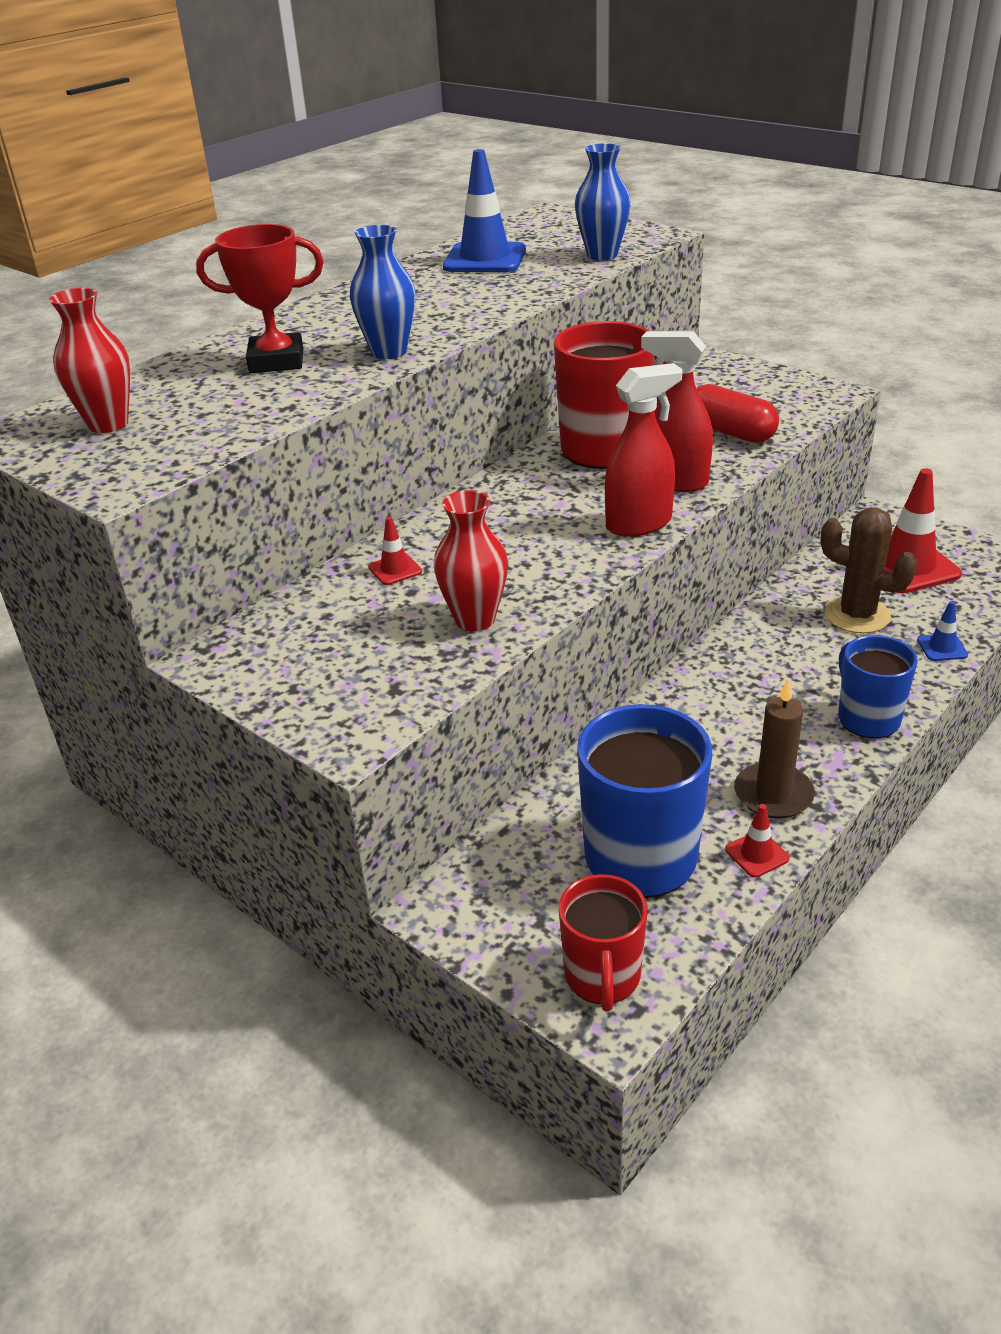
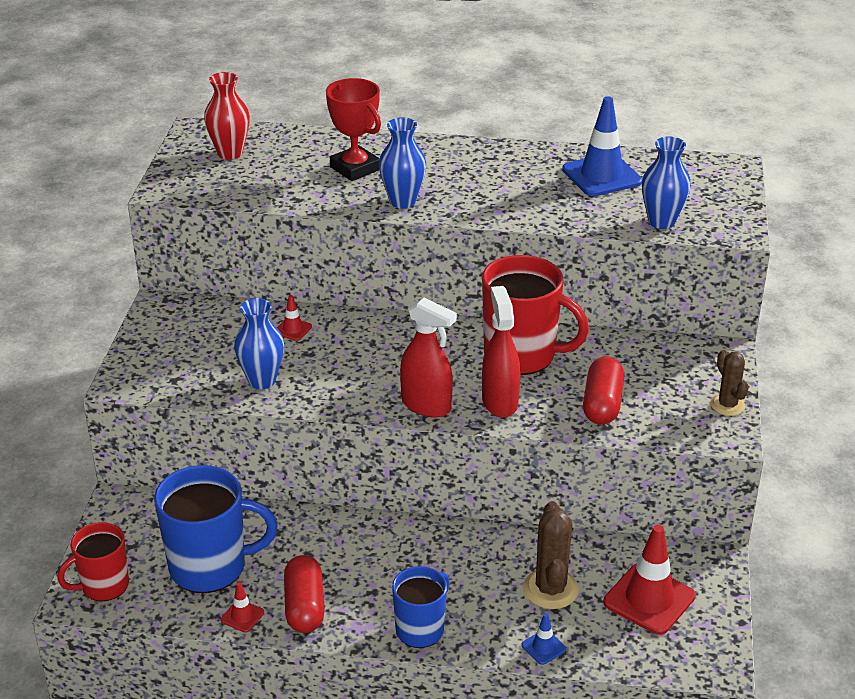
camera: 55 degrees right, 0 degrees up
(475, 619) = (262, 380): red vase -> blue vase
(773, 794) = (304, 606): brown candle -> red capsule
(787, 380) = (727, 405): none -> brown cactus

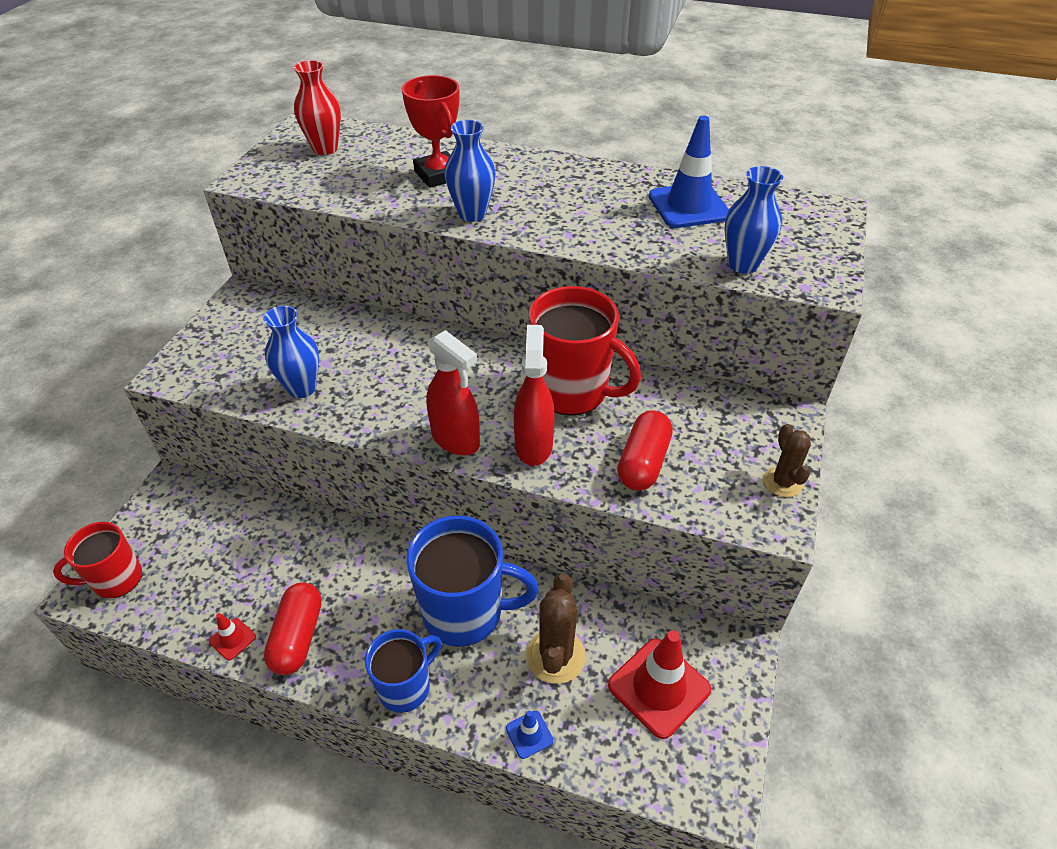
camera: 10 degrees right, 10 degrees up
(210, 567) = (224, 573): blue mug -> blue mug (465, 612)
(293, 329) = (354, 334): red traffic cone -> none

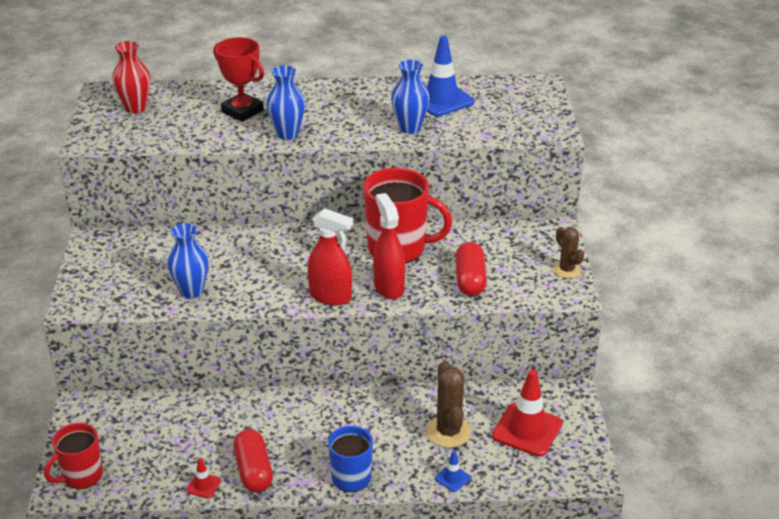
camera: 20 degrees left, 10 degrees down
(465, 612) = (371, 424): blue mug -> none
(743, 264) = (496, 131): blue vase -> blue vase (410, 128)

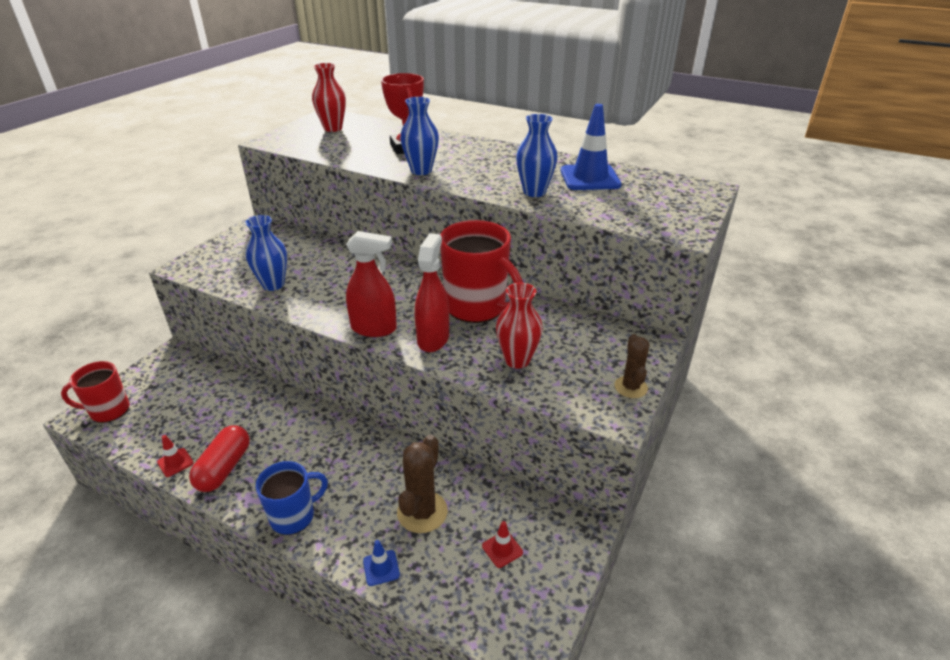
camera: 30 degrees right, 0 degrees up
(331, 296) = (374, 328): red spray bottle -> red spray bottle turned 45 degrees counterclockwise
(470, 280) = (517, 360): red capsule -> red vase
(527, 430) = (502, 549): red traffic cone -> red traffic cone, size x0.46

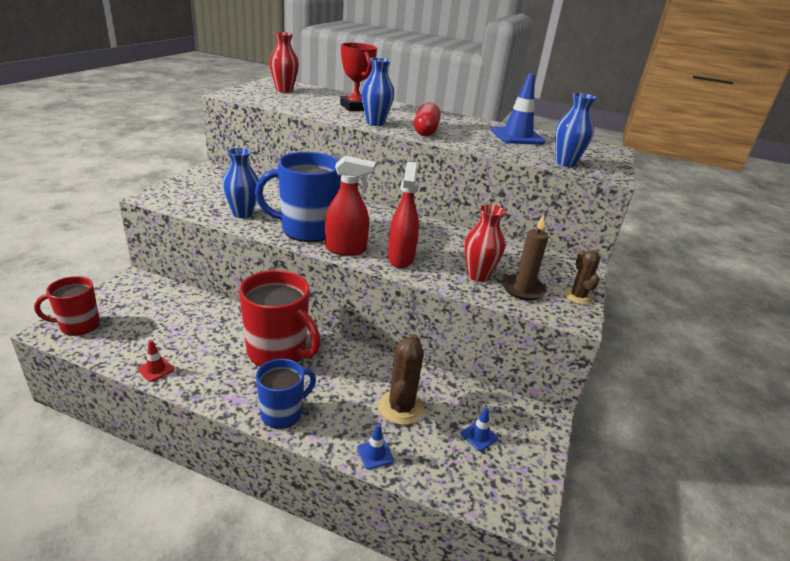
camera: 10 degrees left, 5 degrees down
(224, 468) = (206, 374): red capsule -> red capsule (425, 131)
(337, 304) = (306, 230): none -> blue mug
(477, 307) = (430, 237): red mug -> red mug (278, 352)
(502, 549) = (479, 436): red traffic cone -> blue traffic cone
(534, 192) = (477, 142): blue vase -> blue vase (565, 163)
(565, 378) = (523, 289): none -> brown candle

